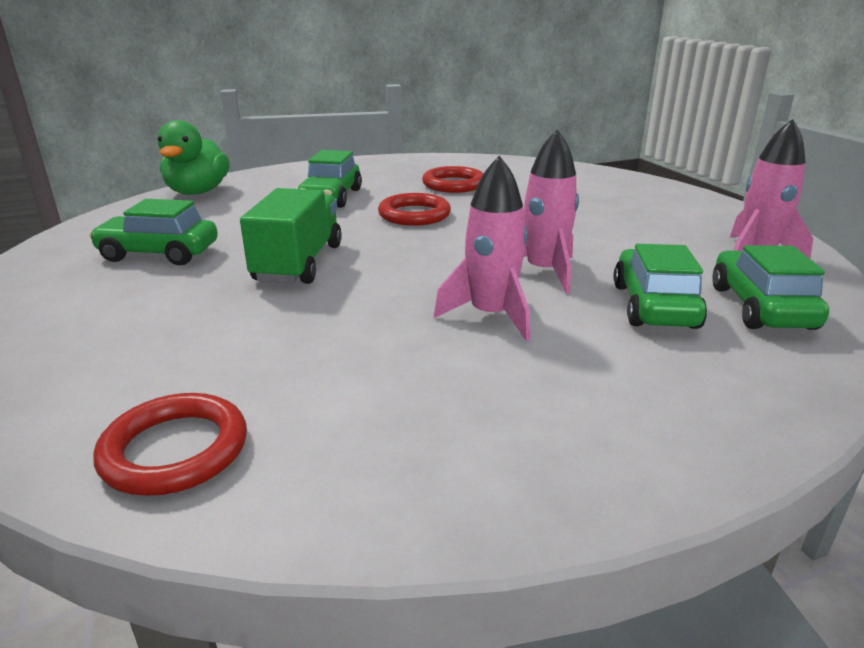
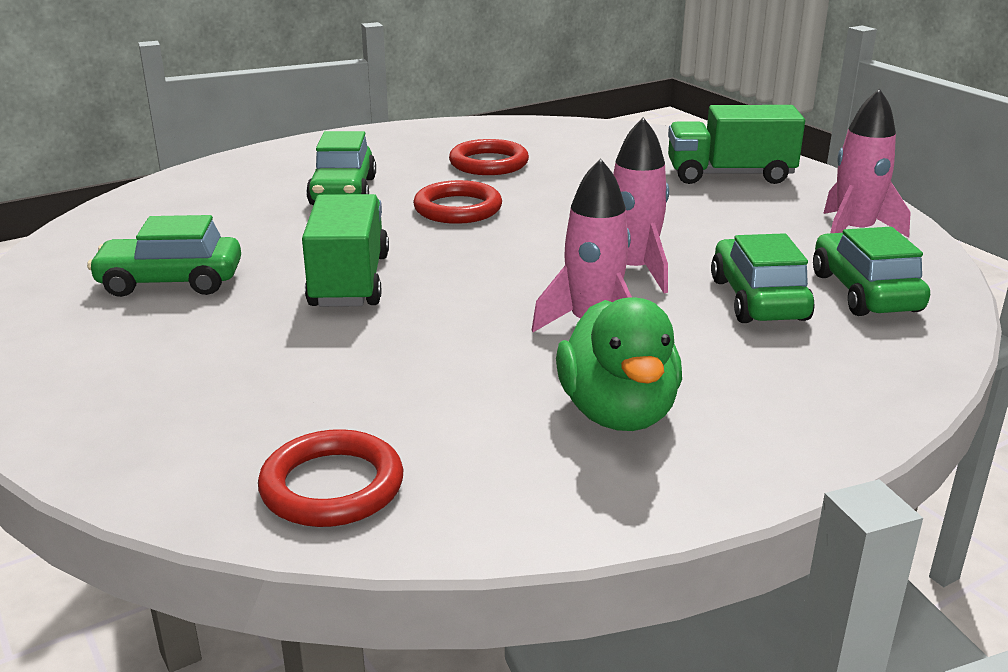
camera: 10 degrees left, 0 degrees up
(198, 192) = (164, 194): green duck -> green duck (618, 413)
(651, 203) = (730, 175): none -> green truck

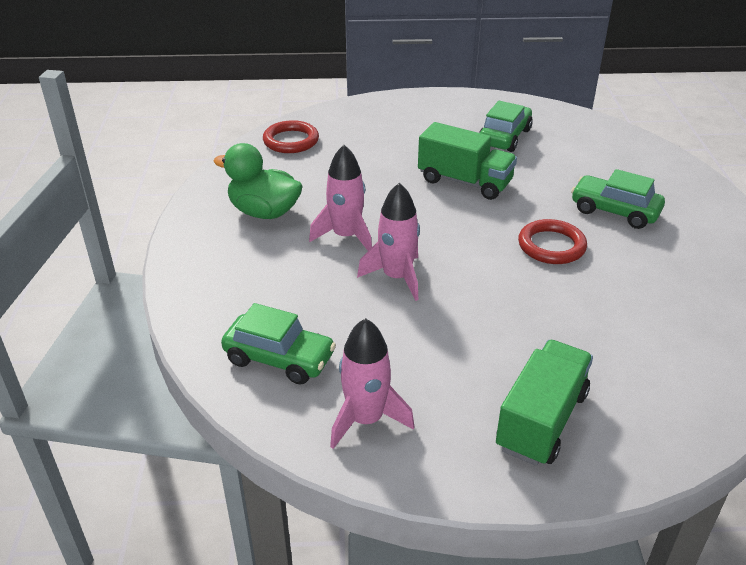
camera: 120 degrees right, 10 degrees up
(489, 163) = (647, 291): red ring -> none
(758, 299) = (315, 307): green car -> none

